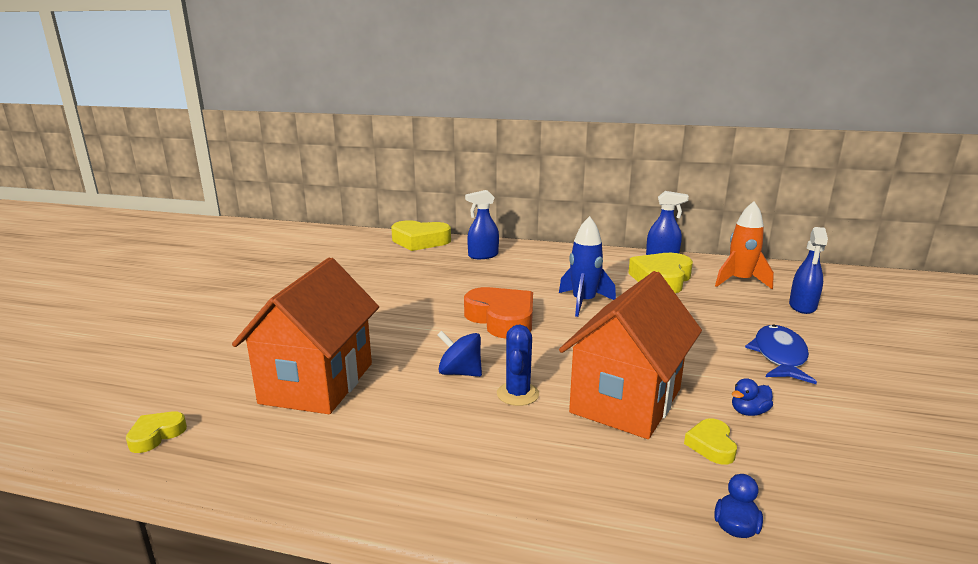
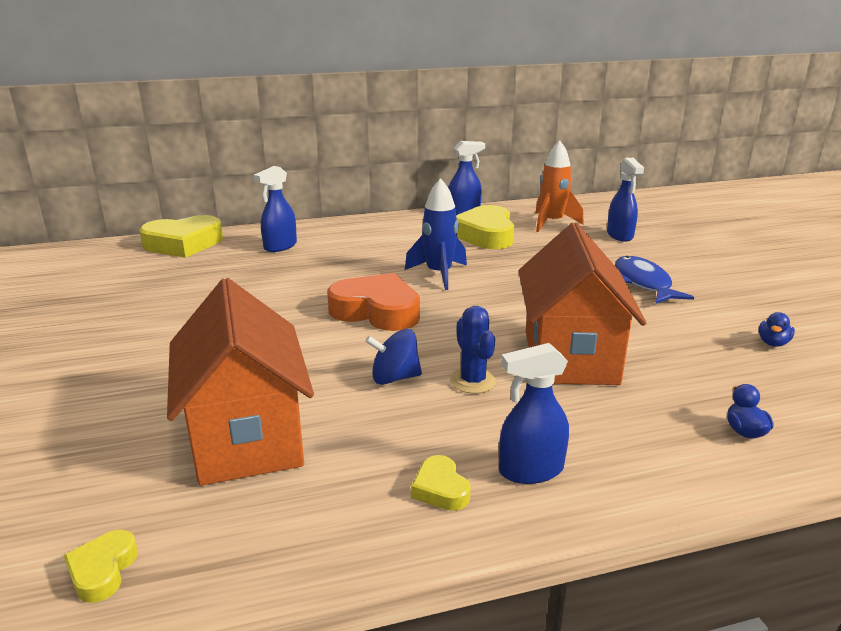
camera: 30 degrees left, 5 degrees up
(485, 481) = (530, 470): none -> blue spray bottle
(711, 445) = (668, 374): yellow heart -> yellow heart (440, 489)
(749, 412) = (667, 337): blue duck -> blue duck (773, 343)

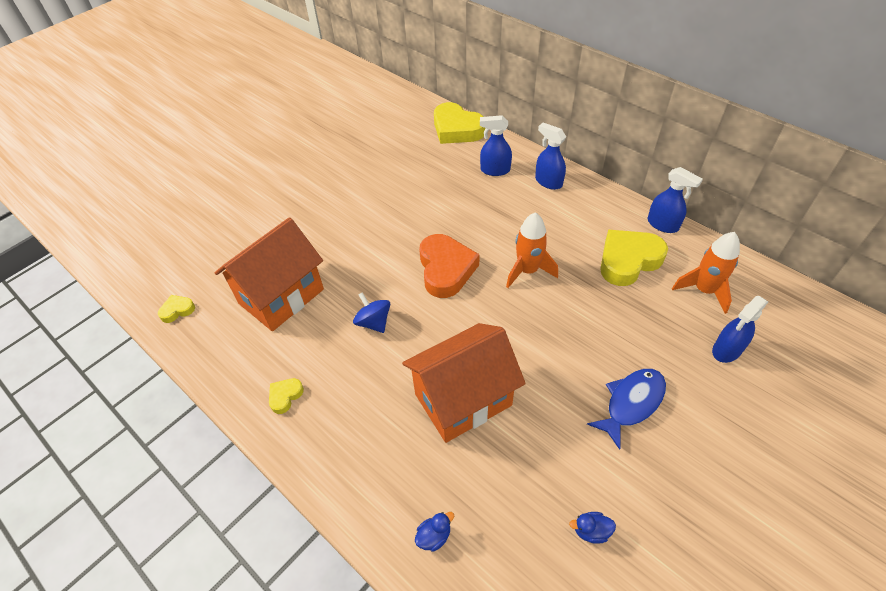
camera: 60 degrees right, 25 degrees up
(439, 274) = (528, 271): blue rocket -> orange rocket
(473, 381) = (395, 361): blue cactus -> none
(530, 470) = (322, 429): blue spray bottle -> blue spray bottle (548, 182)

